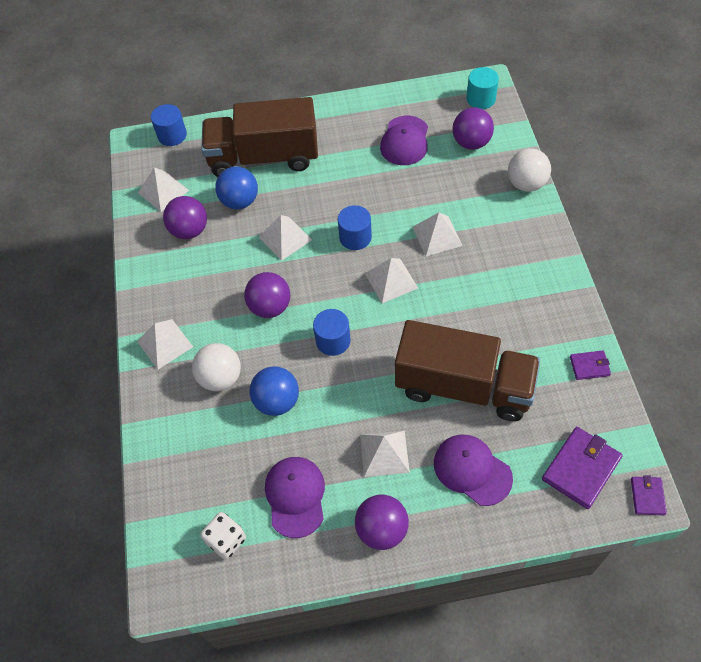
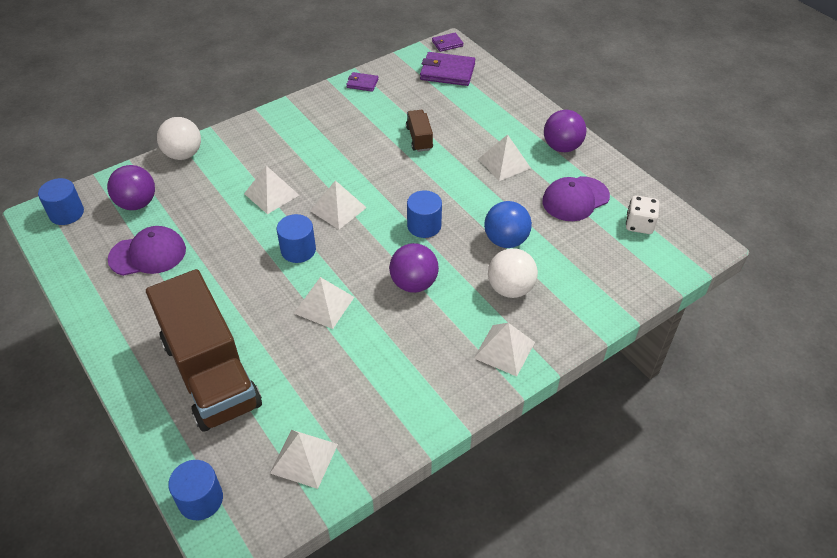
camera: 120 degrees left, 10 degrees down
(189, 230) = (352, 398): purple ball -> none
(240, 201) = (289, 368): blue ball -> none
(463, 386) = (419, 138): brown truck -> brown truck, size x0.42
(472, 470) = (484, 117): purple cap -> none
(481, 99) = (66, 213): turquoise cylinder -> blue cylinder
(589, 366) = (362, 83): purple wallet -> purple wallet turned 45 degrees counterclockwise

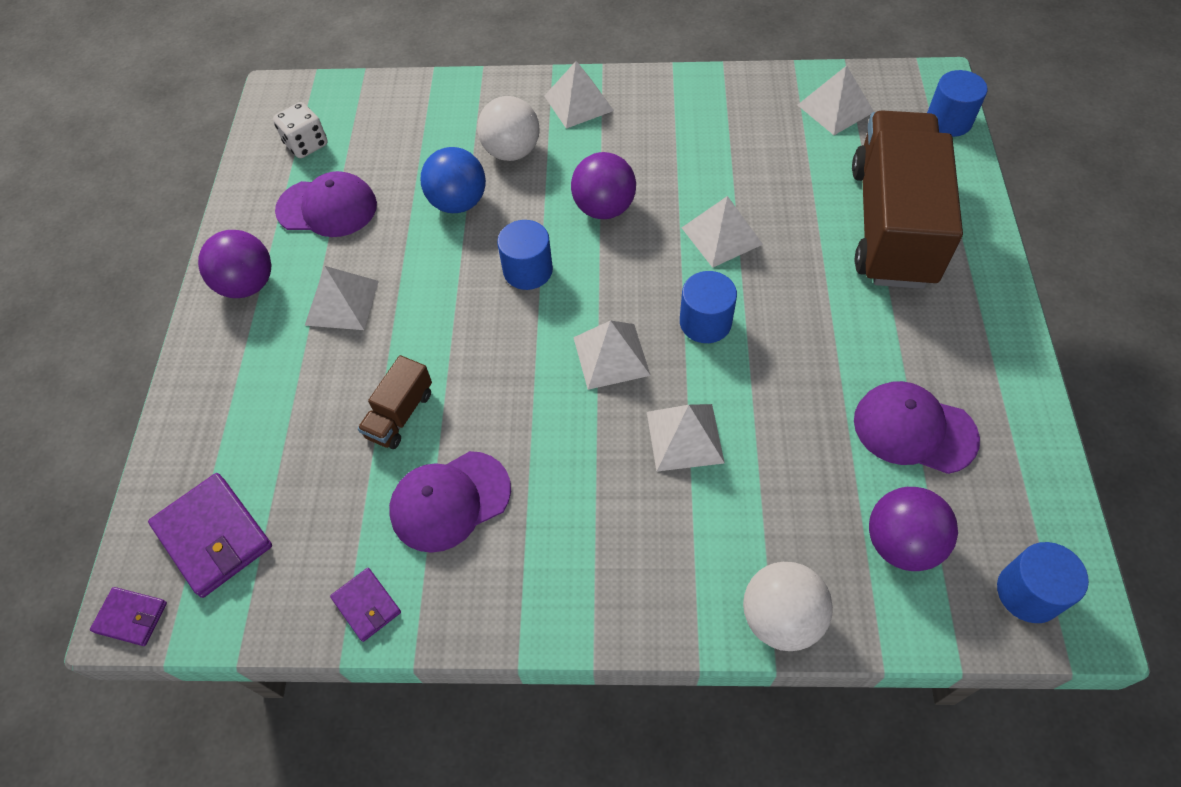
camera: 140 degrees left, 10 degrees up
(362, 123) = (450, 501): none -> purple cap

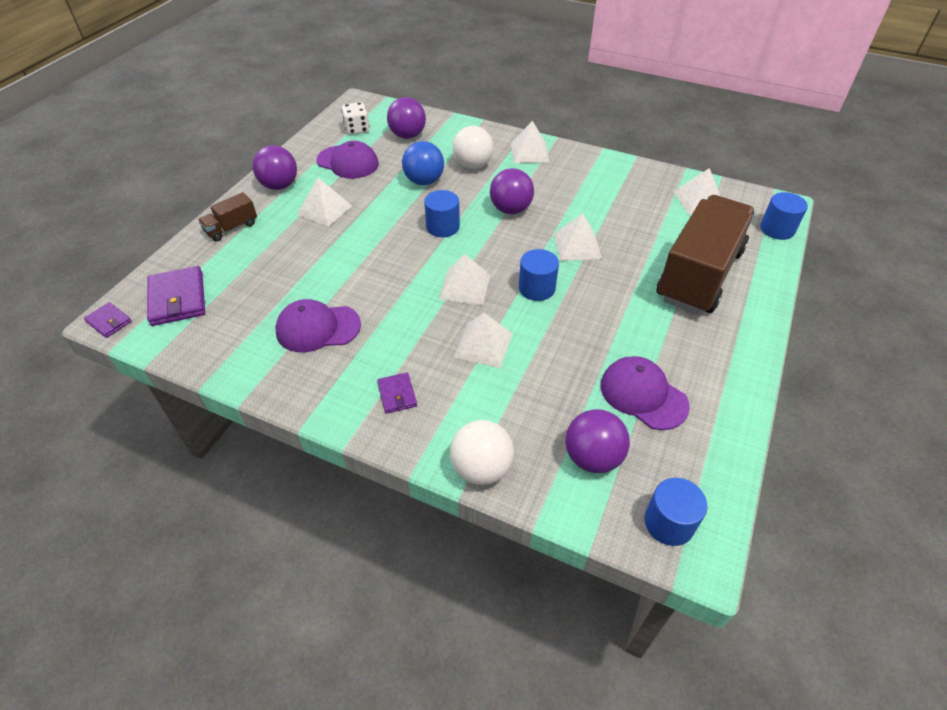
camera: 20 degrees right, 10 degrees down
(367, 605) = (235, 363): purple wallet -> purple wallet (397, 394)
(389, 130) = (407, 135): none -> purple ball
(400, 414) = (319, 274): brown truck -> brown truck (231, 228)

